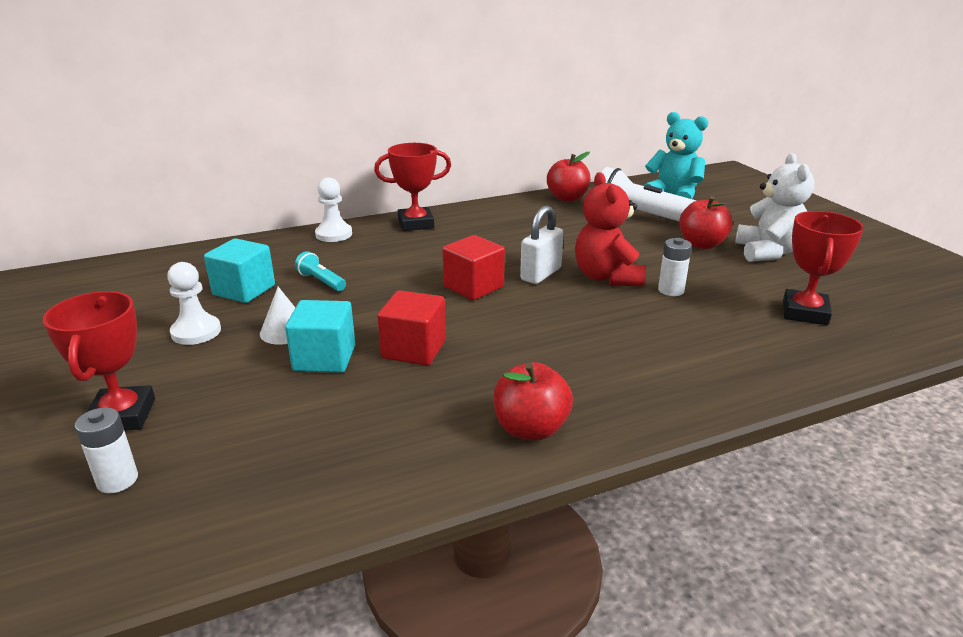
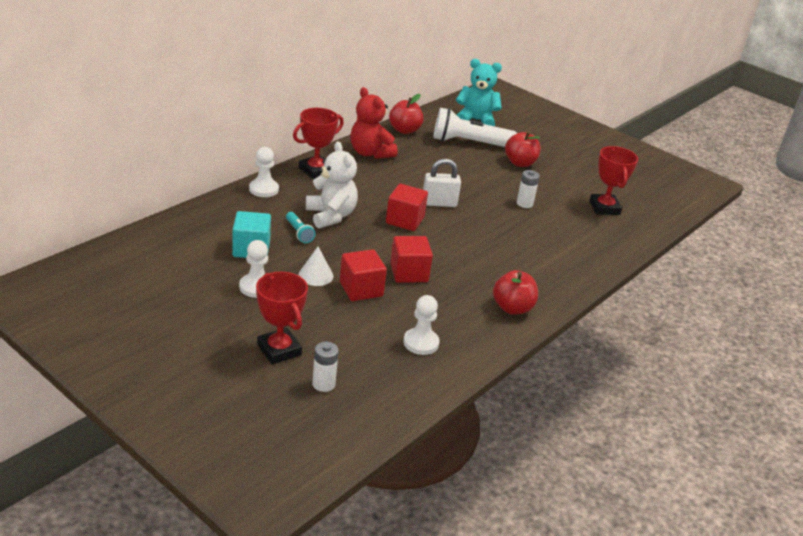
camera: 30 degrees left, 5 degrees up
(321, 281) = (299, 233): turquoise flashlight -> turquoise flashlight turned 135 degrees counterclockwise
(324, 358) = (361, 289): turquoise cube -> red cube
(329, 451) = (421, 343): none -> white pawn
(541, 274) = (439, 203): white padlock -> white padlock turned 75 degrees clockwise
(607, 277) = (481, 199): red teddy bear -> red teddy bear (370, 153)
(768, 252) = (562, 164): white teddy bear -> white teddy bear (331, 216)

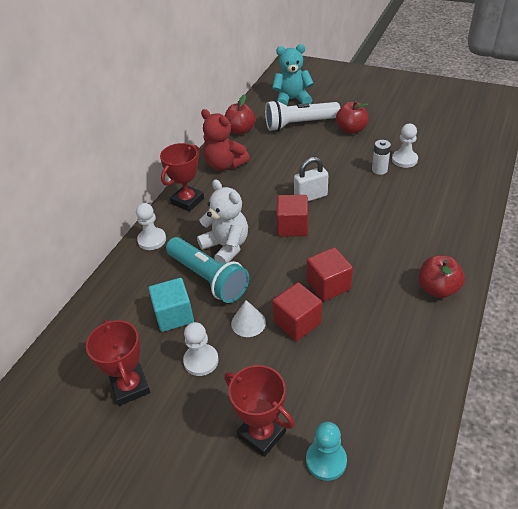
camera: 10 degrees left, 10 degrees up
(299, 233) = (208, 278): turquoise flashlight -> turquoise flashlight, size x2.15
(323, 384) = (326, 460): white battery -> turquoise pawn
(421, 343) = (384, 365): white pawn -> white pawn (404, 160)
(604, 208) = (443, 150): red trophy -> red trophy (130, 387)

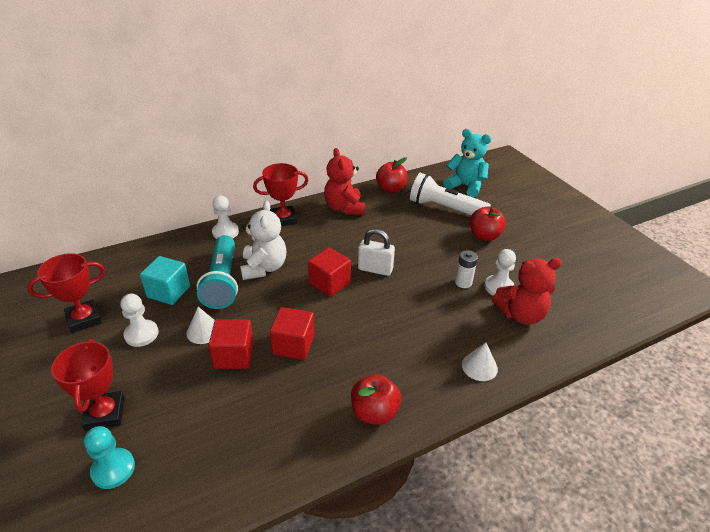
camera: 35 degrees right, 5 degrees down
(130, 387) = (84, 319): red trophy -> red trophy turned 45 degrees clockwise
(438, 169) = (520, 314): none -> red teddy bear
(457, 217) = (479, 366): none -> white cone

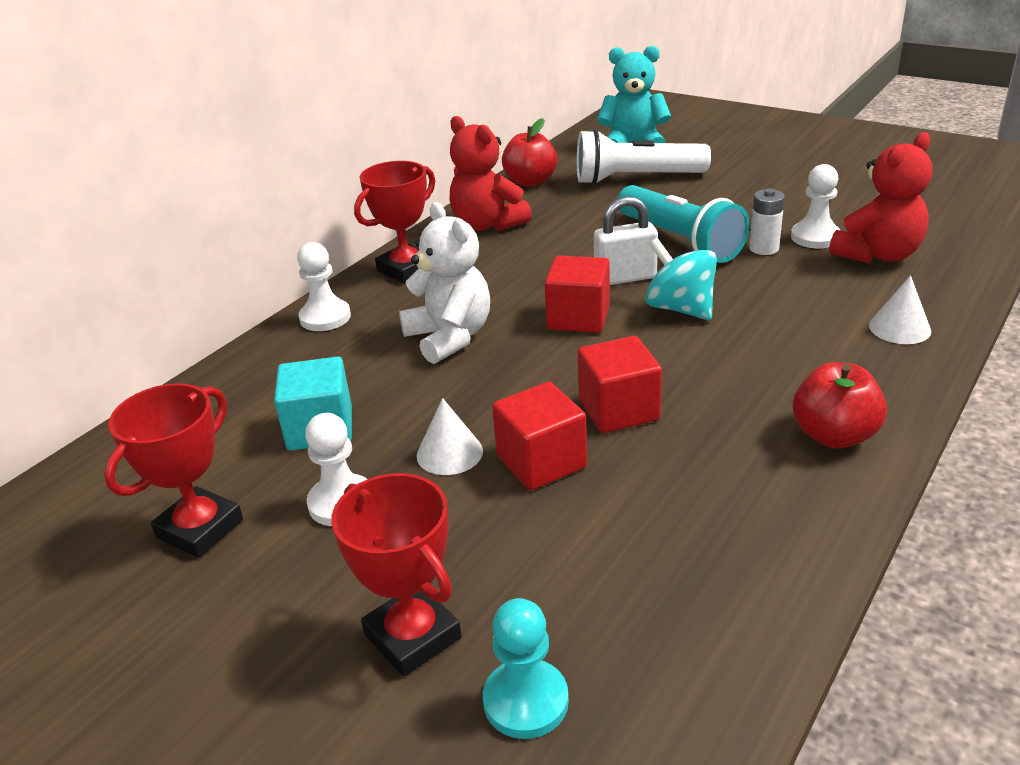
camera: 25 degrees left, 5 degrees down
(222, 281) = (401, 379): turquoise flashlight -> turquoise flashlight (679, 241)
(381, 300) = (680, 308): none -> turquoise spinning top
(484, 236) = (727, 190): red apple -> none

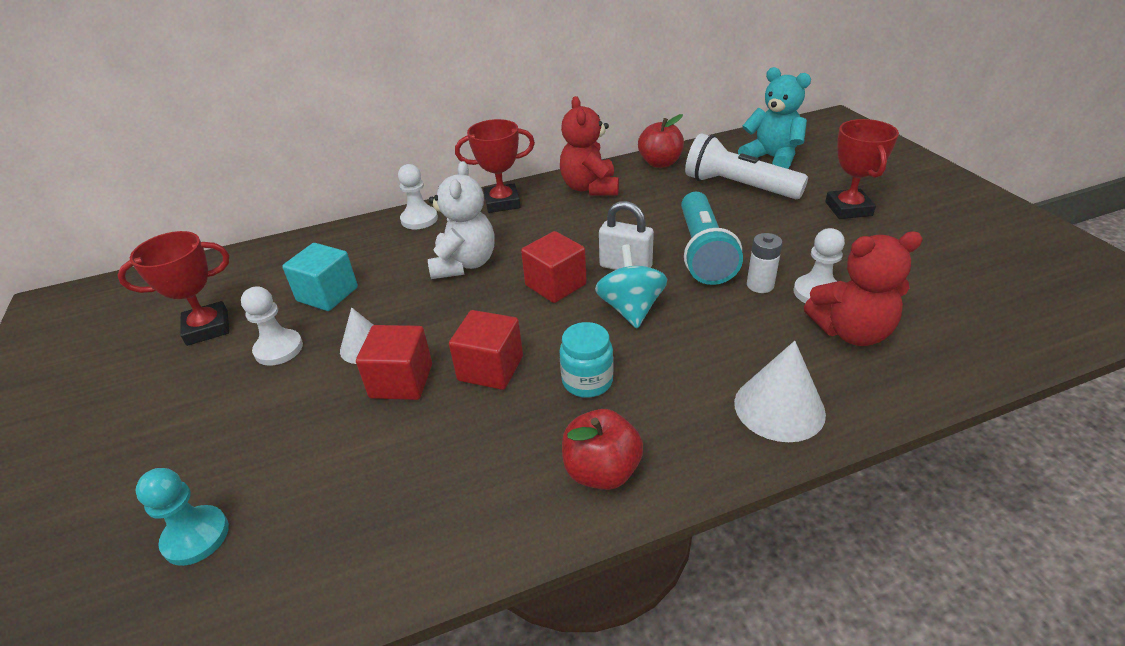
camera: 35 degrees right, 5 degrees up
(412, 636) = (204, 456): red trophy -> red trophy (848, 209)
(724, 378) = (587, 381): none -> turquoise jar
(899, 328) = (779, 407): white cone -> white cone, size x1.53

